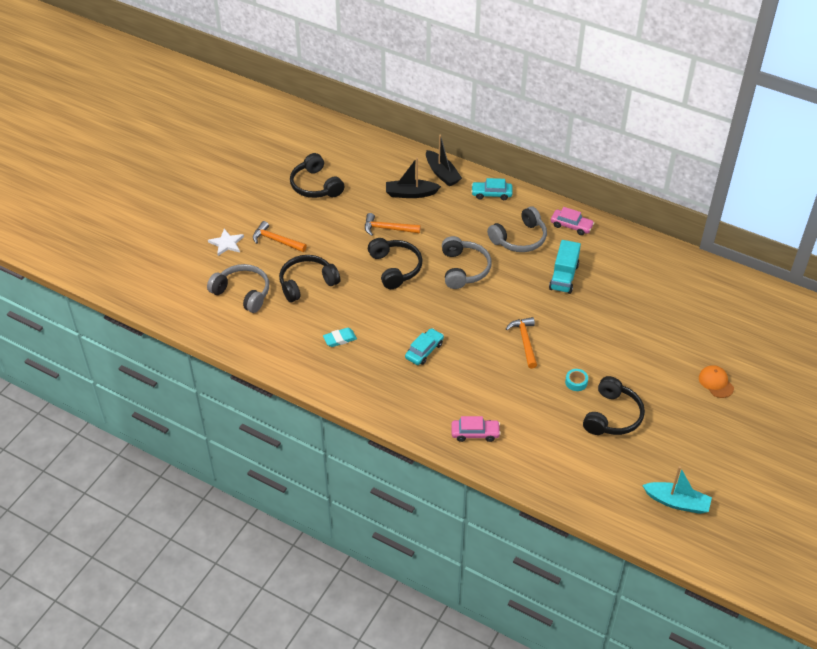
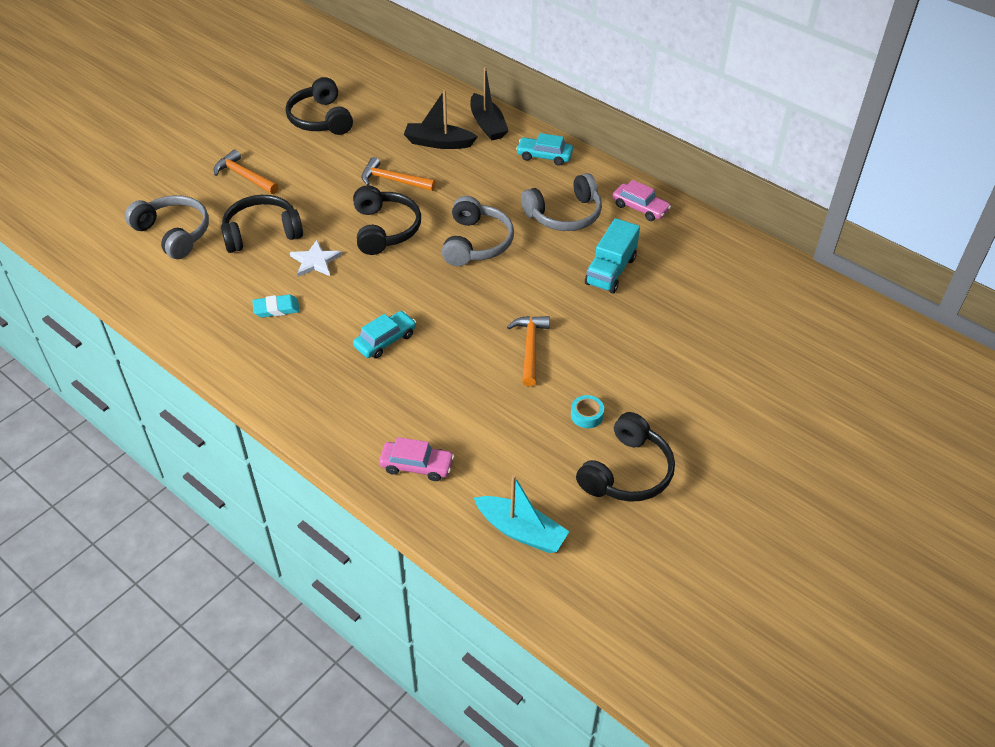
camera: 10 degrees right, 0 degrees up
(226, 243) = (180, 172): white star -> white star (315, 261)
(677, 502) = (692, 621): turquoise boat -> turquoise boat (521, 531)
(716, 382) = (796, 447): orange cap -> none

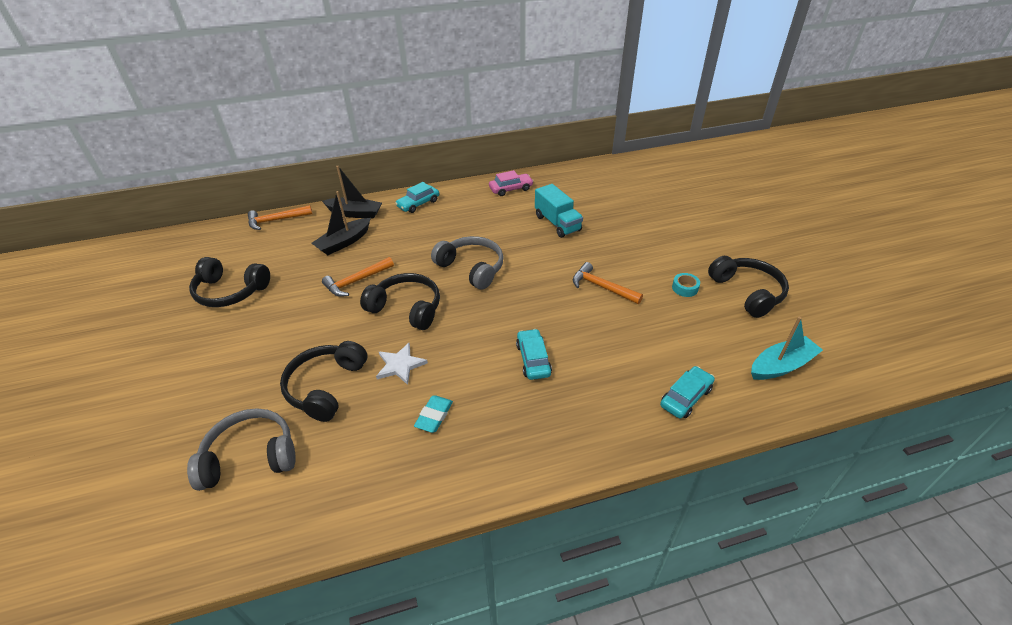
camera: 55 degrees left, 5 degrees down
(244, 176) = (237, 369): orange hammer -> orange hammer (276, 220)
(417, 466) = (685, 397): pink car -> turquoise car
(564, 215) = (485, 219): grey headphones -> none

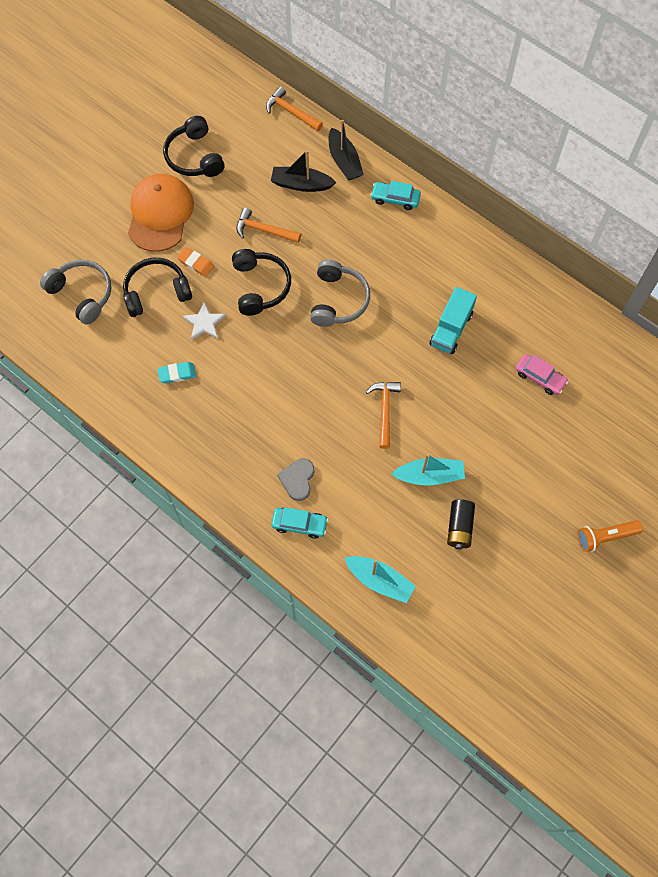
camera: 55 degrees right, 25 degrees up
(250, 342) = (160, 214): none -> orange cap
(332, 341) = (195, 263): none -> orange eraser
(511, 189) = (477, 258): pink car -> pink car (539, 377)
(533, 359) = (268, 405): turquoise car -> none
(632, 375) = (297, 479): none -> grey heart
(685, 288) = (429, 475): turquoise tape -> turquoise boat
(747, 292) = (459, 527): black headphones -> black battery
(794, 225) = (605, 537): none -> orange flashlight

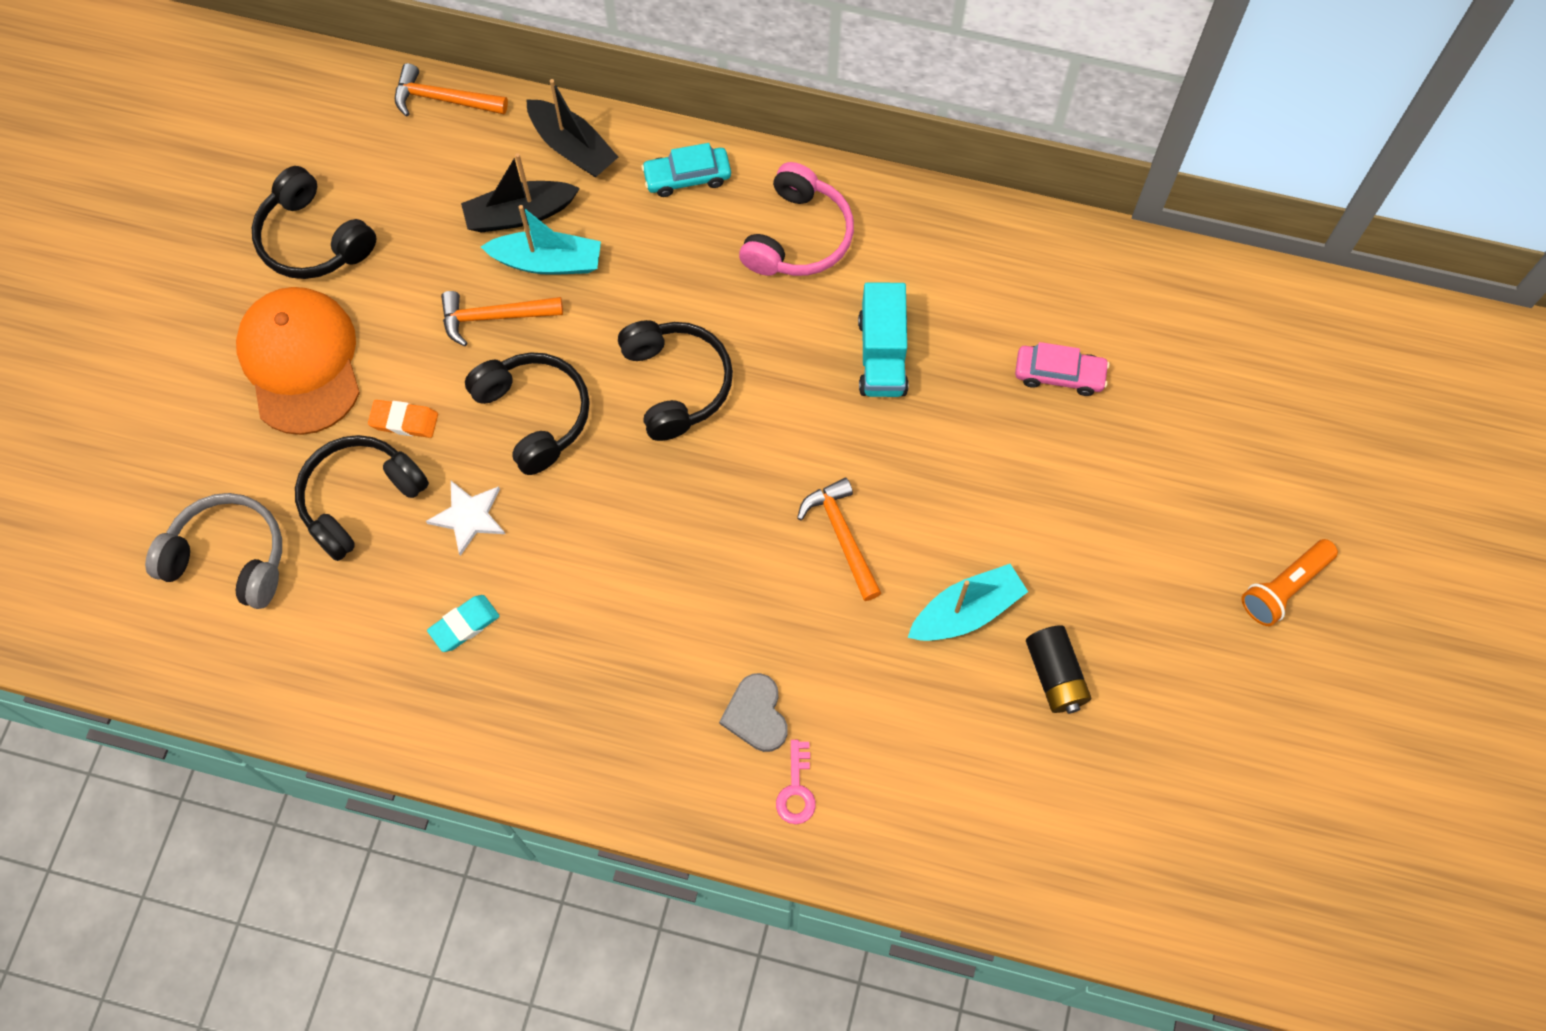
camera: 25 degrees left, 0 degrees up
(299, 524) = (796, 789): turquoise car -> pink key
(338, 300) = (676, 384): grey headphones -> black headphones
(380, 580) = (972, 822): turquoise boat -> turquoise boat (547, 262)
(437, 251) = (798, 237): none -> pink headphones

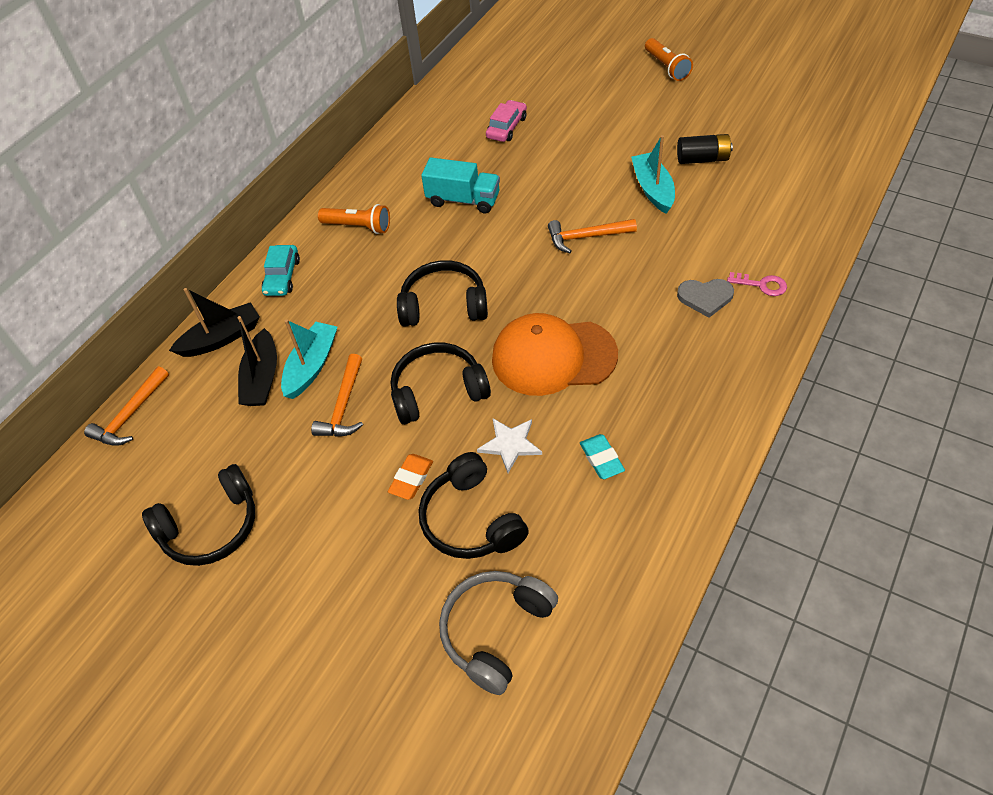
camera: 70 degrees left, 15 degrees down
(301, 362) = (326, 550): orange cap -> orange cap (553, 357)
(798, 237) = (358, 226): pink headphones -> orange flashlight

